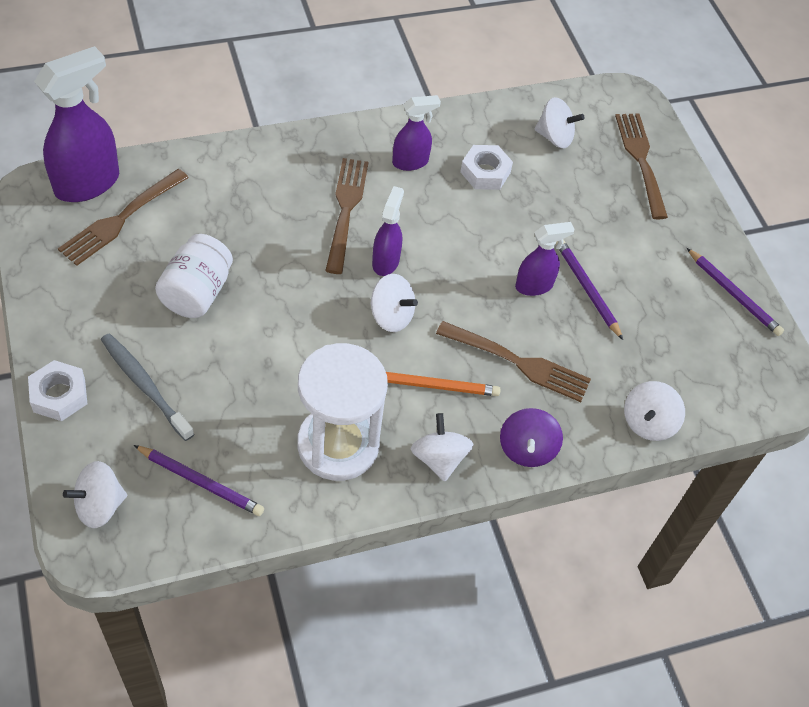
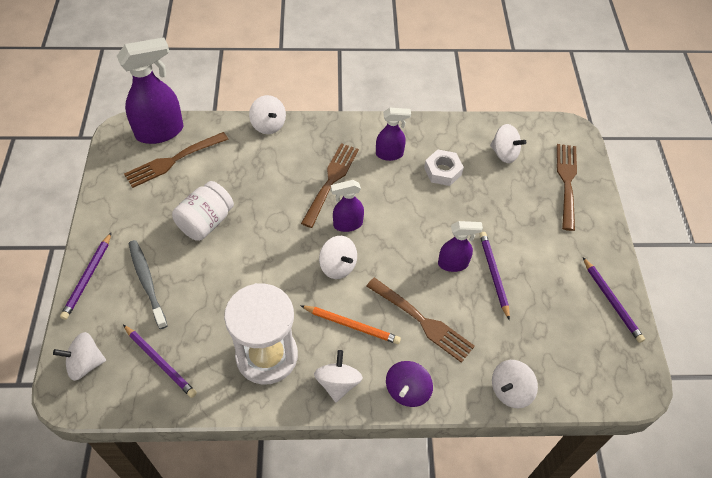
camera: 20 degrees right, 0 degrees up
(59, 395) = (88, 277): white nut -> purple pencil
(236, 150) = (268, 125): none -> white spinning top
(386, 261) = (347, 224): purple spray bottle -> purple spray bottle turned 135 degrees counterclockwise

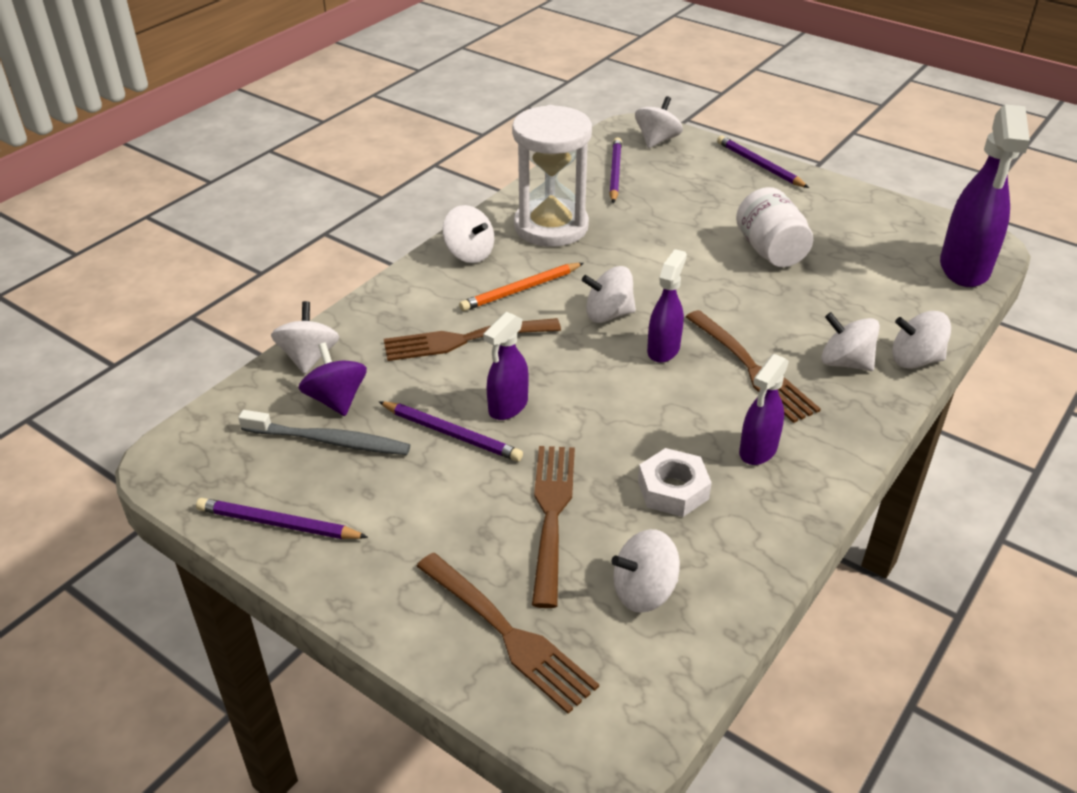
camera: 130 degrees right, 15 degrees down
(147, 282) = (719, 192): grey toothbrush -> grey toothbrush (330, 441)
(160, 362) = (615, 173): purple pencil -> purple pencil turned 105 degrees clockwise
(174, 160) = (899, 262): brown fork -> brown fork (552, 516)
(293, 149) = (845, 362): none -> white spinning top
(407, 391) = (405, 290): purple spinning top -> purple spinning top (336, 399)

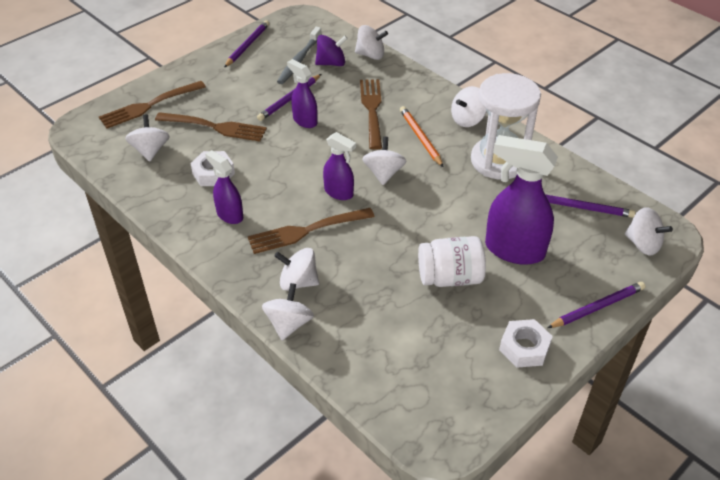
camera: 100 degrees right, 5 degrees up
(838, 203) = (524, 348): none -> white nut
(845, 362) = (298, 282): white spinning top -> white spinning top turned 120 degrees counterclockwise
(964, 269) = (402, 407): purple spray bottle -> purple spray bottle (513, 250)

